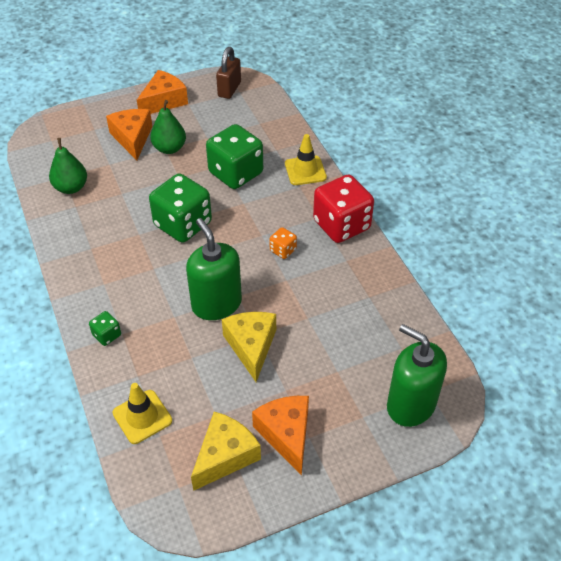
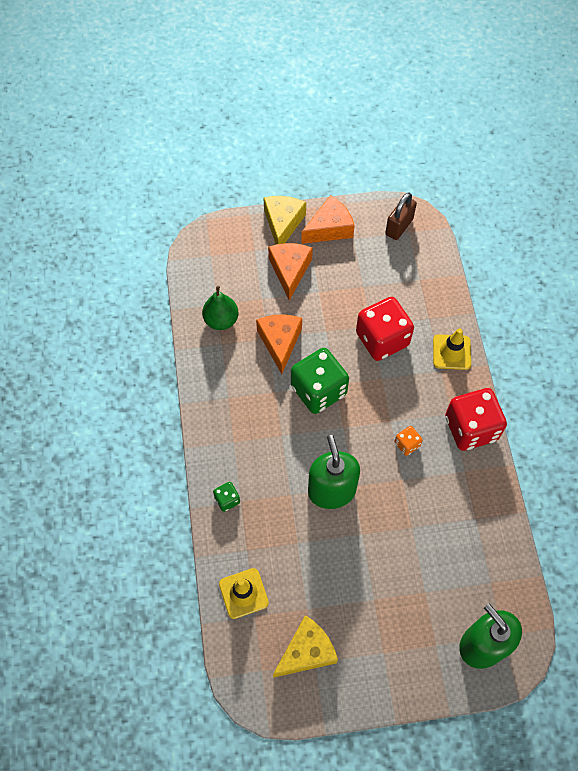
camera: 15 degrees right, 15 degrees up
(169, 148) = (323, 292): green pear -> none
(236, 173) = (382, 339): green dice -> red dice
(251, 346) = (353, 545): yellow cheese -> yellow cheese (283, 223)
(286, 434) = (364, 645): orange cheese -> orange cheese (280, 342)

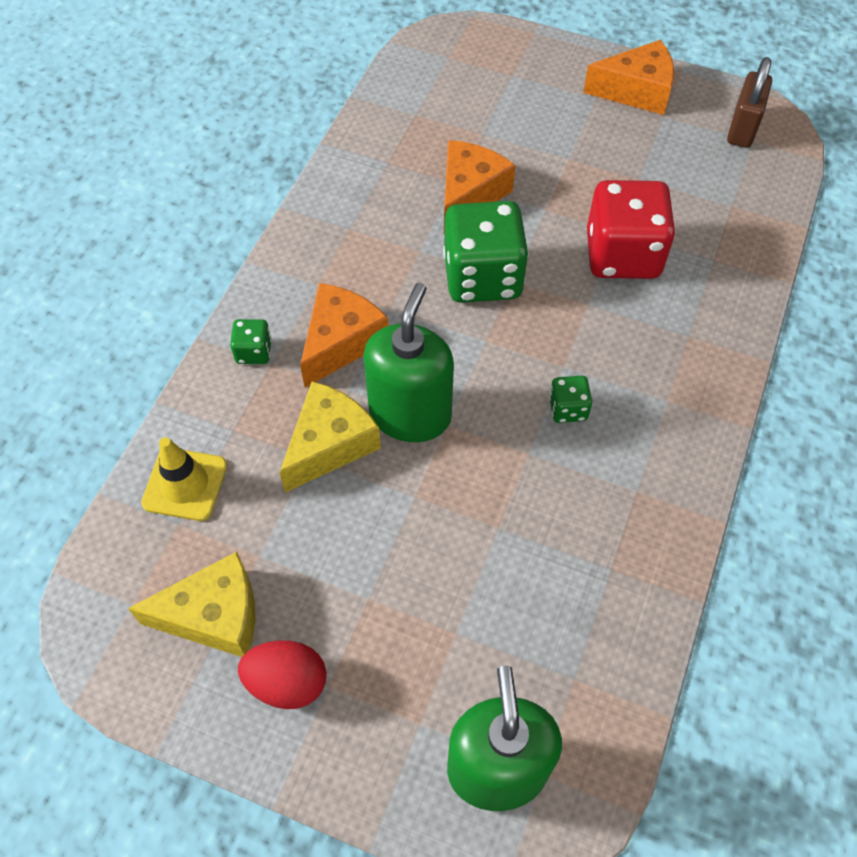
camera: 30 degrees right, 5 degrees down
(221, 320) = (407, 134): green pear -> none
(283, 223) = (573, 60): yellow cheese -> yellow cheese (330, 444)
(290, 271) = (544, 117): orange cheese -> orange cheese (341, 342)
(363, 663) = (287, 682): none -> red egg
(399, 227) = (742, 129): brown padlock -> brown padlock turned 45 degrees counterclockwise
(407, 444) = (568, 409): orange dice -> green dice
(451, 352) = (721, 319): yellow traffic cone -> none
(471, 428) = (686, 436): red dice -> none

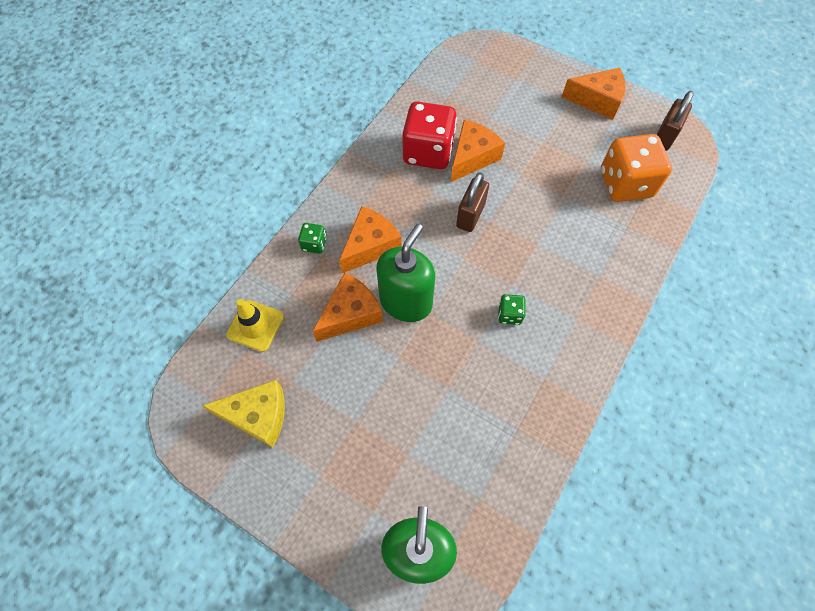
camera: 10 degrees right, 5 degrees up
(287, 682) = (295, 468): red egg -> none
(330, 444) = (351, 314): yellow cheese -> orange cheese
(482, 277) = (470, 215): green dice -> brown padlock
(622, 255) = (566, 214): red dice -> red dice (428, 152)
(699, 201) = (625, 184): none -> orange dice

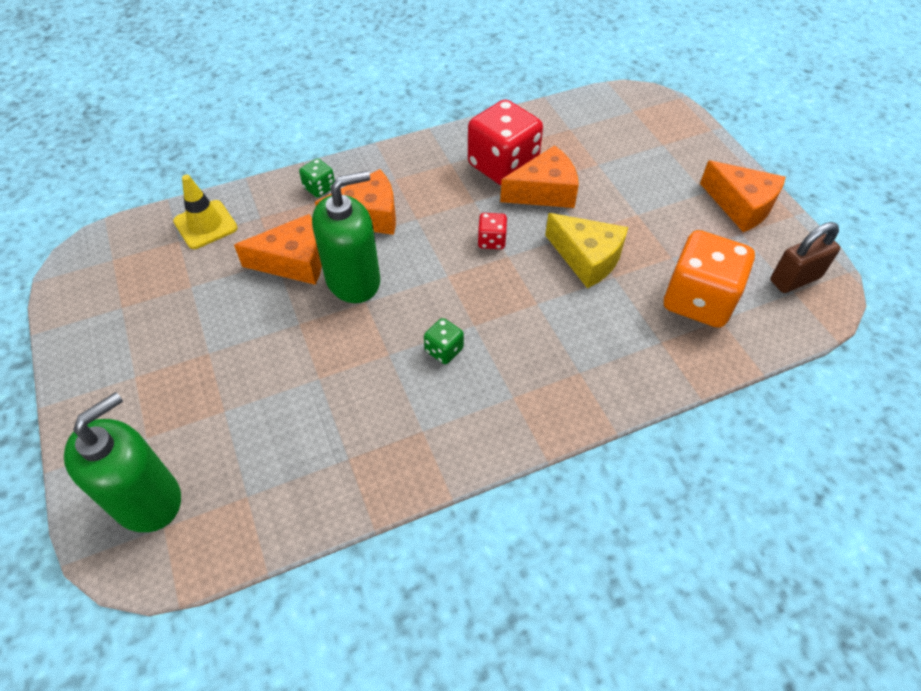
camera: 35 degrees right, 10 degrees down
(258, 416) = (135, 296): yellow cheese -> yellow cheese (587, 258)
(470, 215) = (491, 241): brown padlock -> red dice

